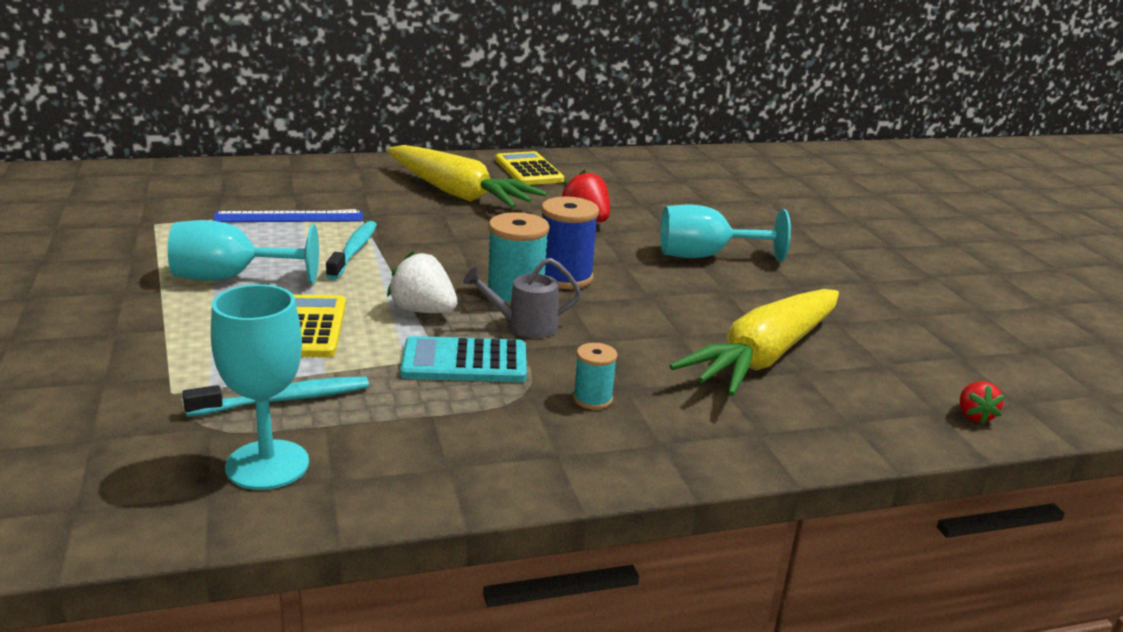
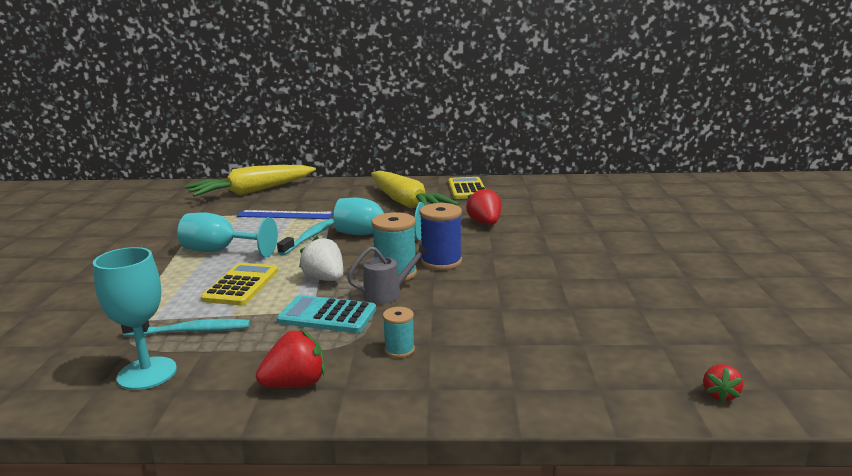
camera: 20 degrees right, 5 degrees down
(490, 456) = (295, 384): none -> red strawberry
(524, 326) = (387, 294): grey watering can -> grey watering can turned 150 degrees clockwise
(705, 256) = (560, 252): turquoise goblet -> turquoise goblet (370, 234)
(764, 357) = (558, 330): yellow carrot -> yellow carrot (252, 192)

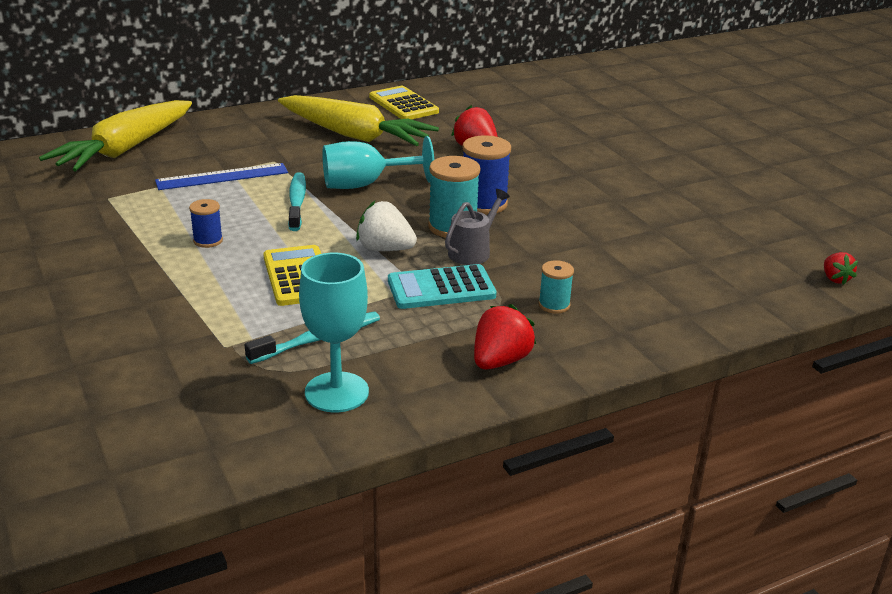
camera: 30 degrees left, 10 degrees up
(220, 251) = (208, 241): turquoise goblet -> blue spool

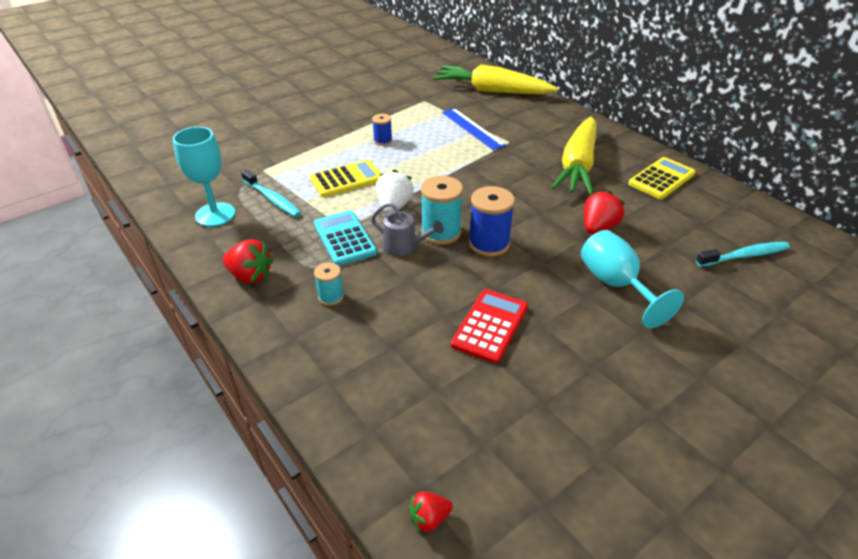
camera: 80 degrees right, 10 degrees up
(297, 202) = (449, 161): turquoise toothbrush -> turquoise toothbrush (744, 256)
(365, 185) = (492, 183): turquoise goblet -> turquoise goblet (615, 285)
(614, 223) = (490, 326): none -> red calculator

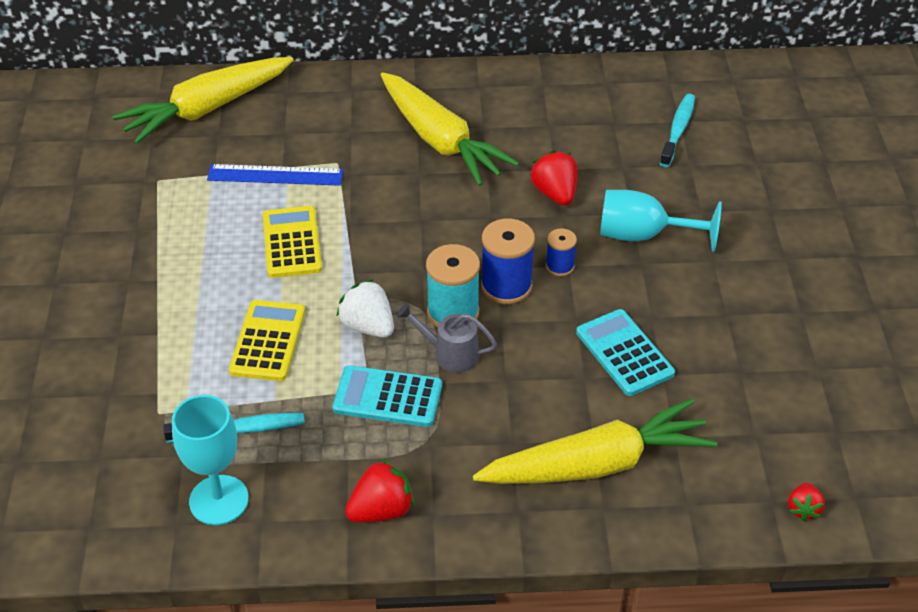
camera: 55 degrees left, 5 degrees up
(331, 297) = (480, 453): turquoise spool -> none
(369, 358) = (596, 464): none -> yellow carrot
(383, 141) = (214, 267): blue spool -> blue spool (560, 266)
(404, 247) = (450, 354): grey watering can -> grey watering can turned 135 degrees counterclockwise
(490, 326) = (624, 353): red calculator -> turquoise calculator
(661, 179) = (523, 99): yellow calculator -> yellow calculator (292, 243)

